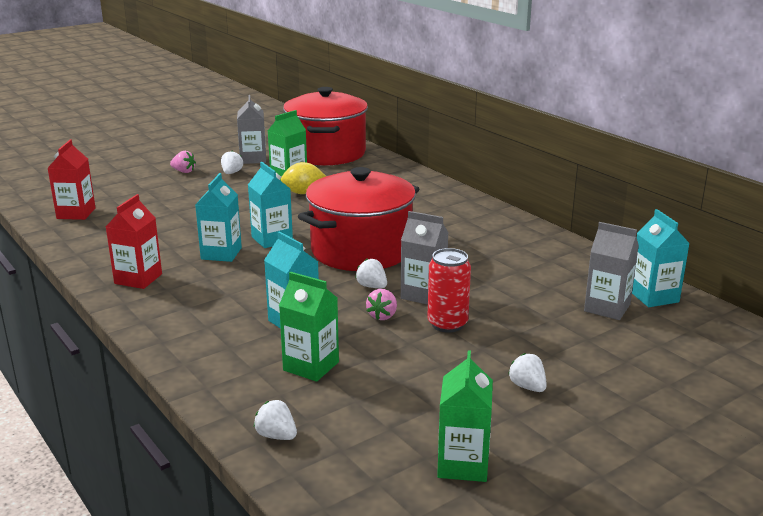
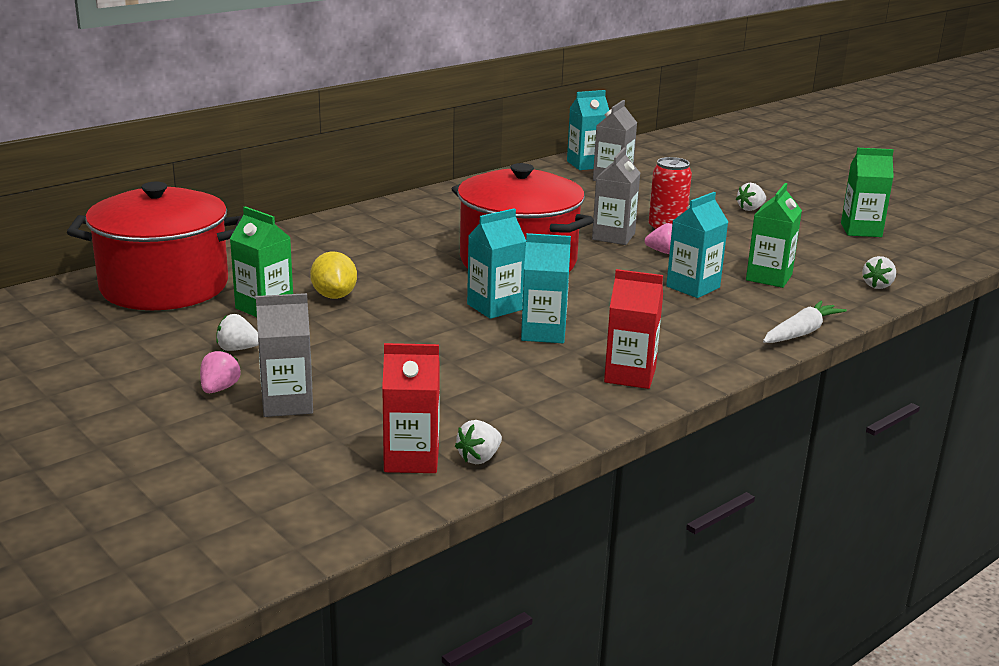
camera: 95 degrees left, 0 degrees up
(177, 363) = (801, 333): none -> white carrot
(253, 159) = (172, 337): grey carton -> grey carton (287, 403)
(372, 286) = (604, 256): white strawberry -> white strawberry (479, 458)

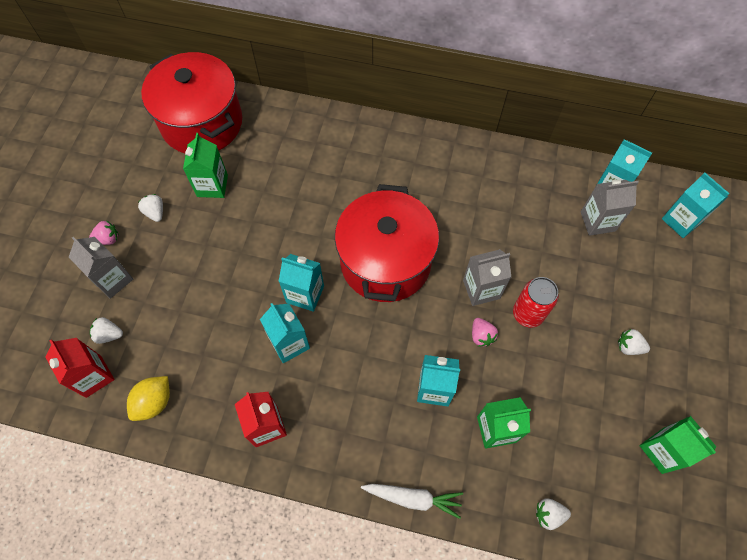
camera: 55 degrees right, 40 degrees up
(334, 296) = (253, 205): yellow lemon -> yellow lemon (154, 402)
(479, 458) = (114, 408): white strawberry -> white strawberry (109, 335)
(657, 157) = (681, 221): none -> turquoise carton

